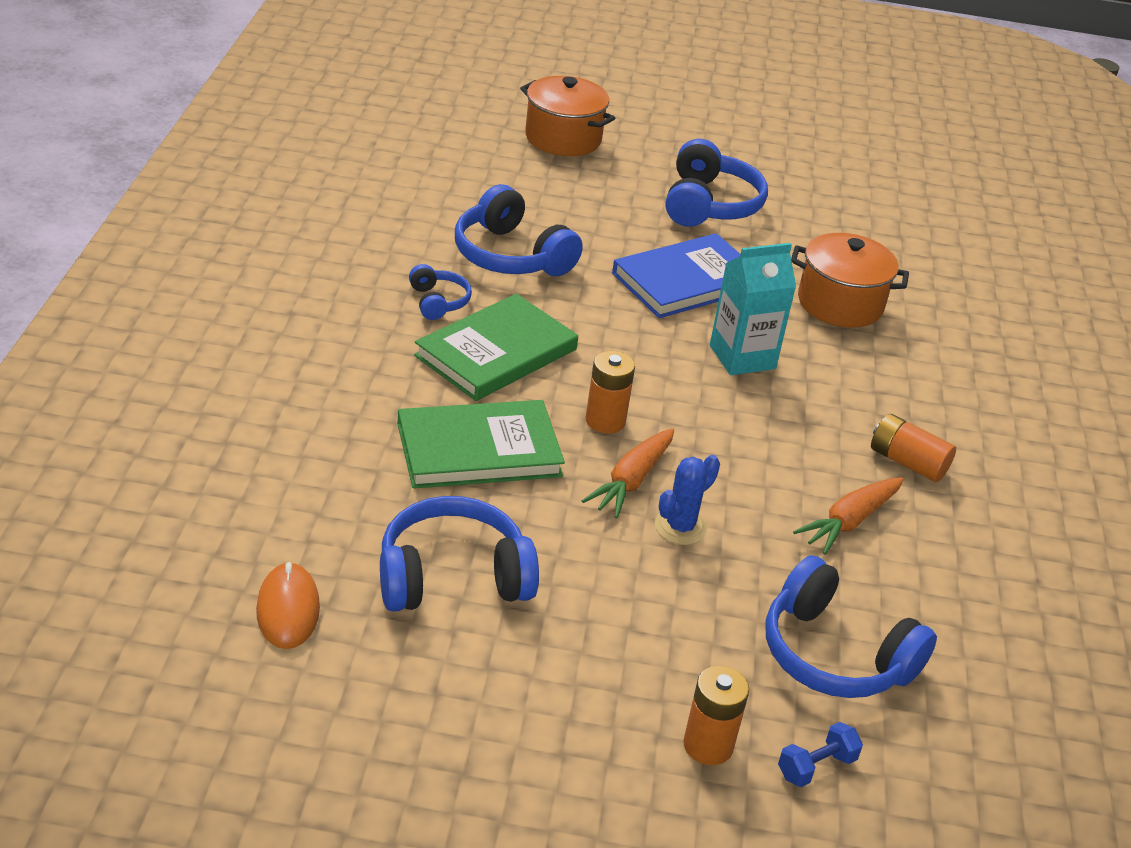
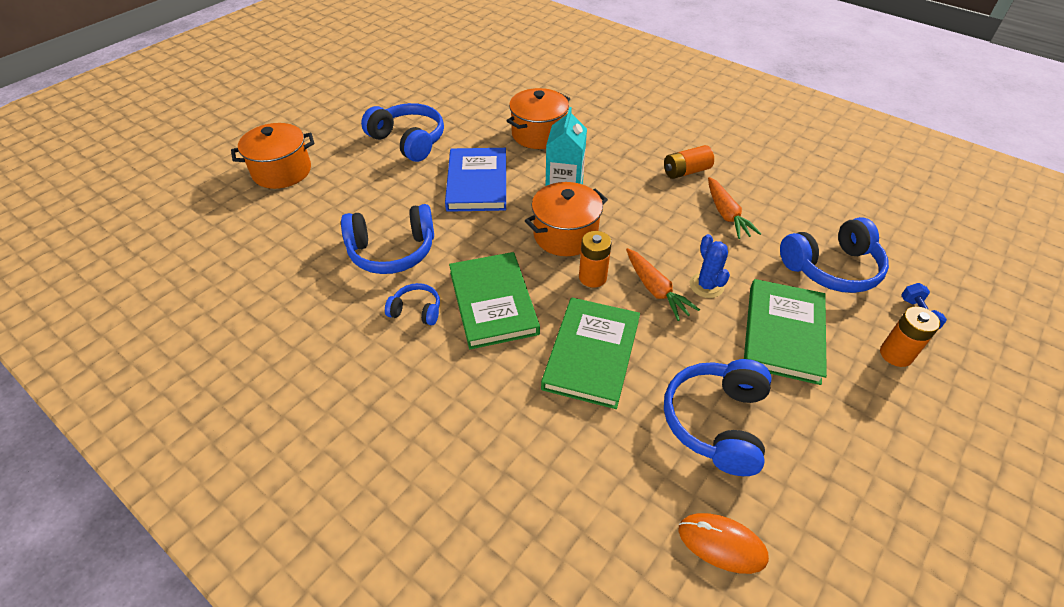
camera: 55 degrees left, 10 degrees up
(652, 617) = (783, 333): none -> green book
(660, 379) = (565, 235): none -> orange pot

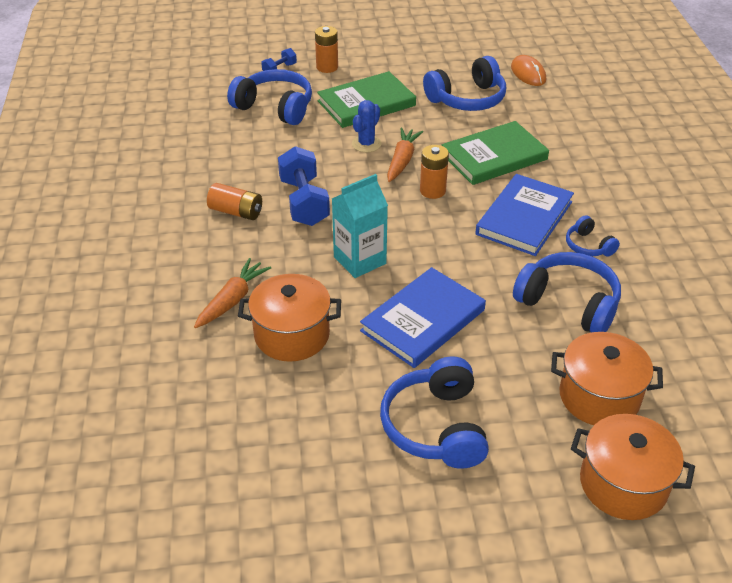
camera: 135 degrees left, 5 degrees down
(493, 302) = (524, 218): green book -> blue book
(565, 235) = (410, 228): orange pot -> orange pot (599, 397)
(660, 205) = (304, 202): none -> blue dumbbell
(726, 214) = (271, 168): orange carrot -> orange carrot (232, 300)

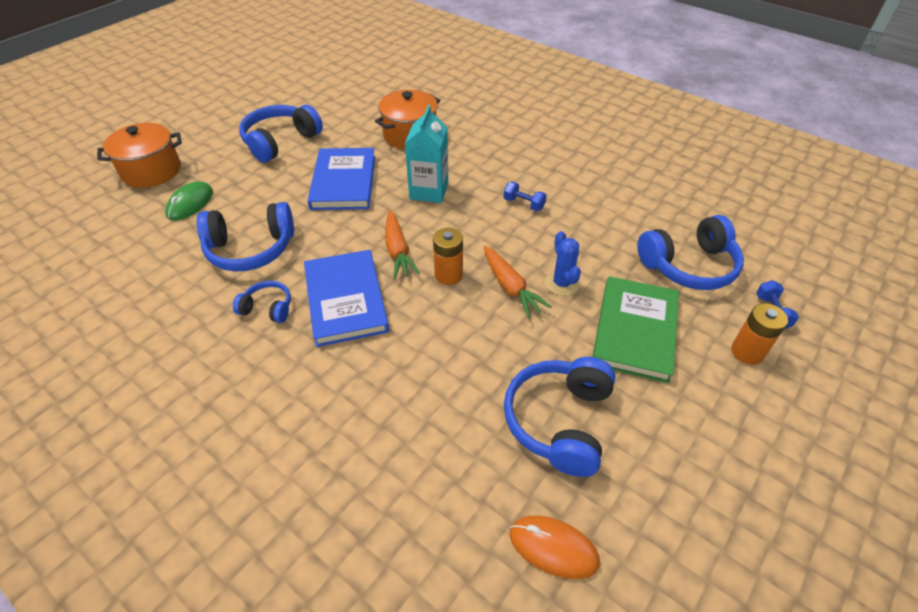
camera: 135 degrees right, 5 degrees up
(232, 300) = (467, 131): orange carrot -> orange carrot (398, 251)
(236, 212) = (552, 171): orange battery -> none
(304, 202) = (523, 204): blue dumbbell -> blue dumbbell, size x0.50
(436, 426) = (280, 142): blue headphones -> blue headphones turned 90 degrees counterclockwise
(494, 157) = (439, 352): green book -> none
(599, 397) = (190, 203): orange pot -> green mouse

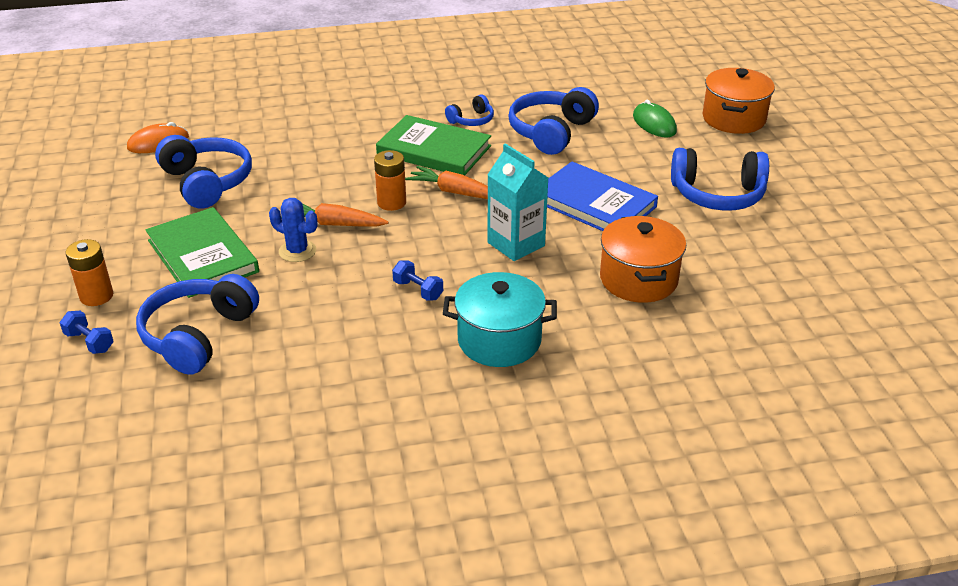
camera: 130 degrees right, 10 degrees down
(280, 142) = (717, 194): blue headphones -> blue headphones turned 105 degrees clockwise
(346, 300) = (434, 150): blue book -> green book
(522, 154) = (499, 340): none -> turquoise pot
(523, 204) = (418, 290): blue dumbbell -> blue dumbbell turned 60 degrees clockwise

